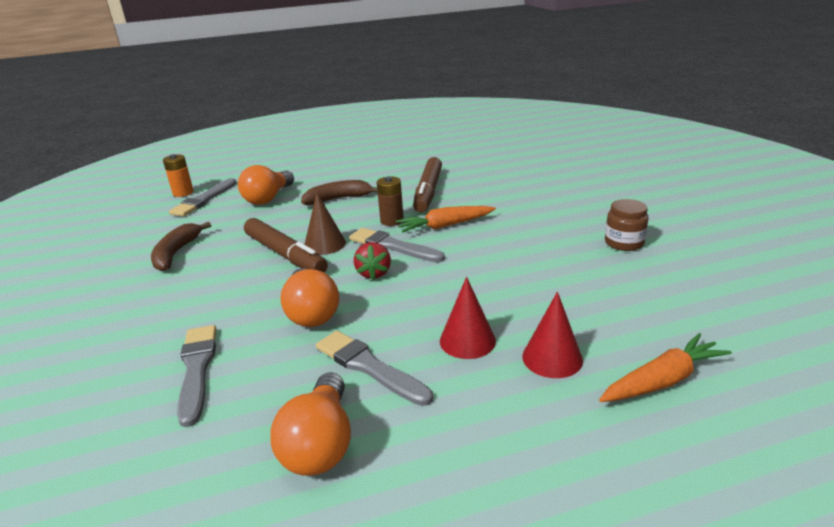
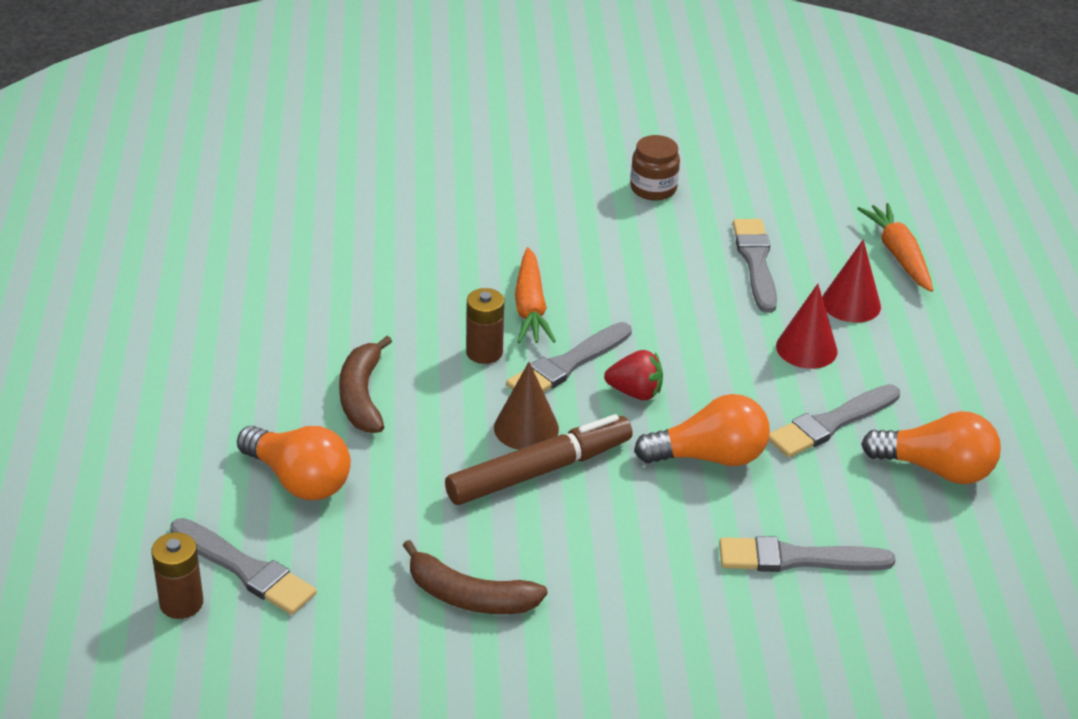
camera: 80 degrees left, 10 degrees up
(183, 193) = (181, 603): orange battery -> brown battery
(428, 191) = (397, 298): brown marker -> none
(570, 299) = (756, 262): none -> grey brush

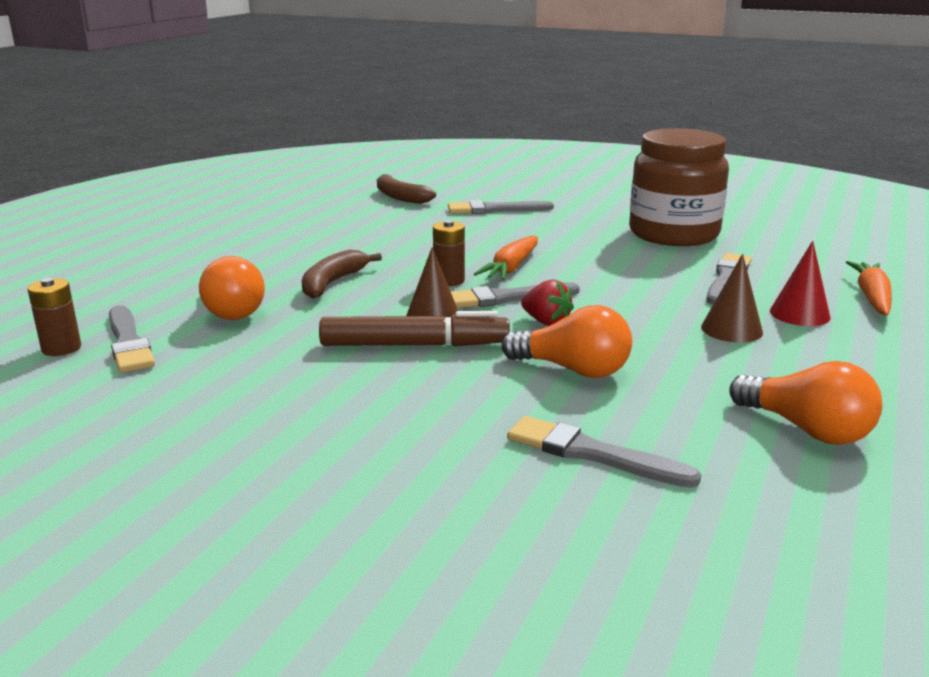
camera: 30 degrees right, 15 degrees down
(469, 596) = (264, 399): brown banana -> brown banana (400, 197)
(653, 188) = (673, 234): brown jar -> brown jar, size x2.29
(806, 348) = (731, 329): red cone -> brown cone
(831, 423) = (715, 376): grey brush -> grey brush (495, 210)

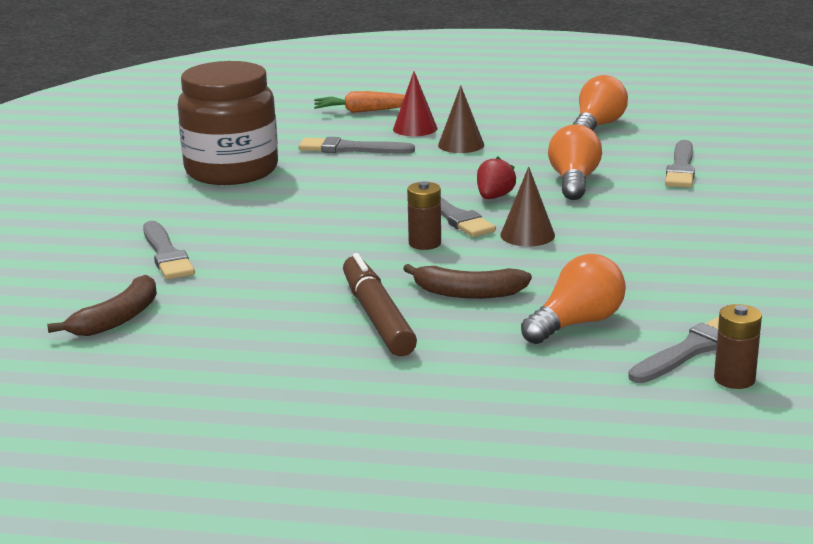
camera: 105 degrees left, 0 degrees up
(413, 345) = (580, 234): brown marker -> brown marker (377, 317)
(511, 268) = (371, 223): orange carrot -> none

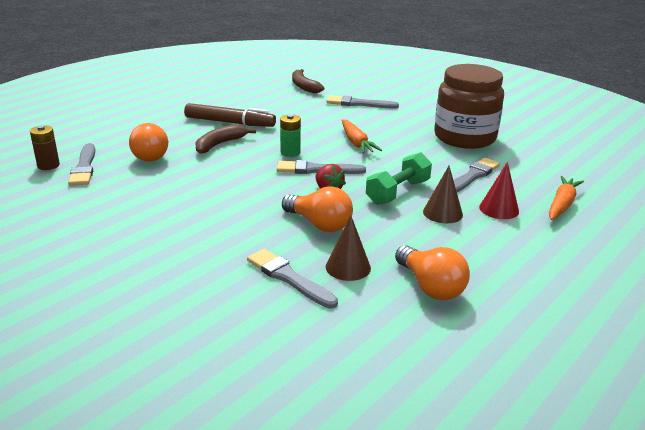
camera: 120 degrees right, 5 degrees up
(334, 217) = (356, 143): none -> orange carrot
(425, 243) = (290, 152): brown battery -> green battery
(445, 169) = (398, 192): none -> green dumbbell
(527, 235) = (260, 179): brown cone -> brown cone (348, 267)

